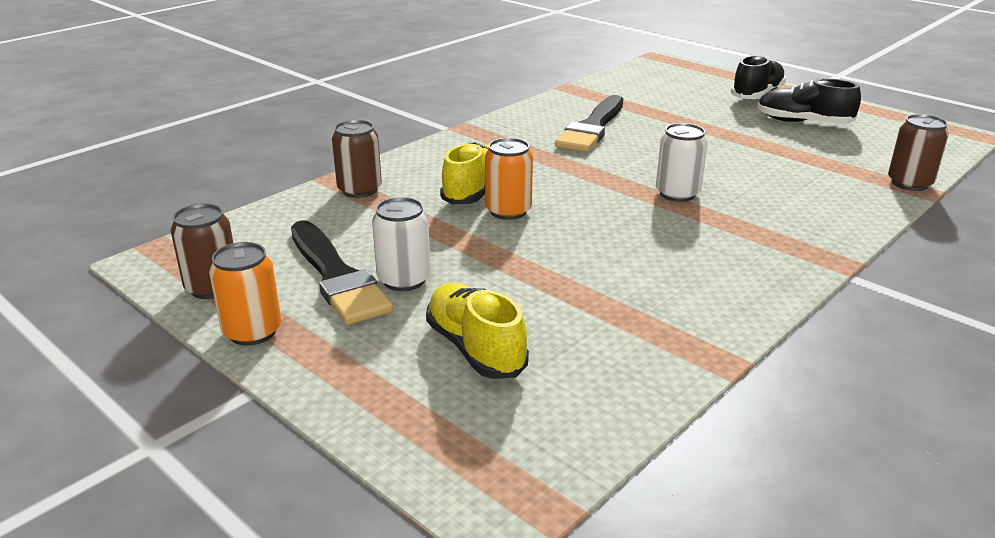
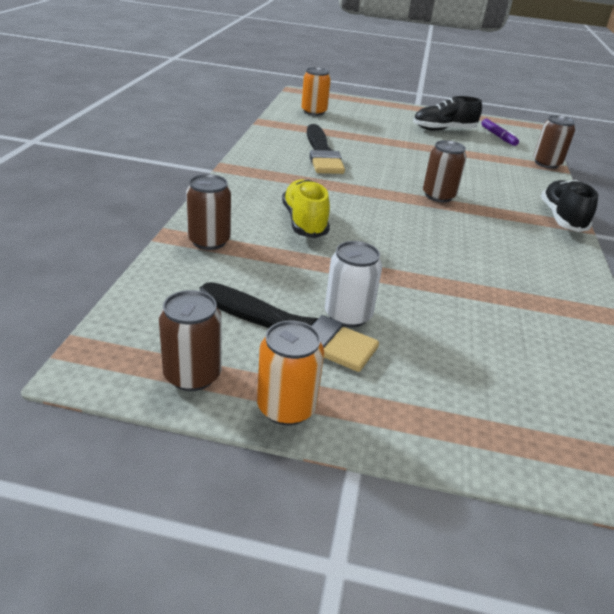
camera: 35 degrees left, 5 degrees up
(475, 348) = (470, 359): yellow shoe -> none
(508, 211) = (349, 234): orange can -> orange can (314, 112)
(677, 194) = (438, 196): white can -> brown can
(757, 95) = (393, 113): black shoe -> black shoe (562, 218)
(881, 140) = (498, 136): none -> purple marker

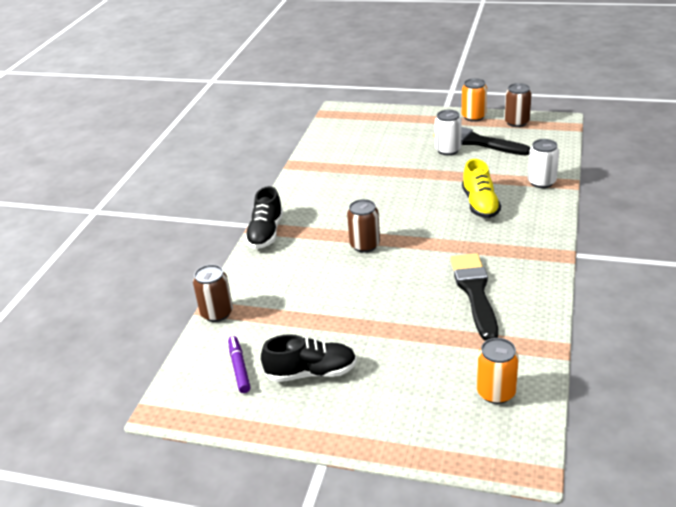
camera: 170 degrees left, 0 degrees up
(209, 241) = (541, 182): brown can -> white can

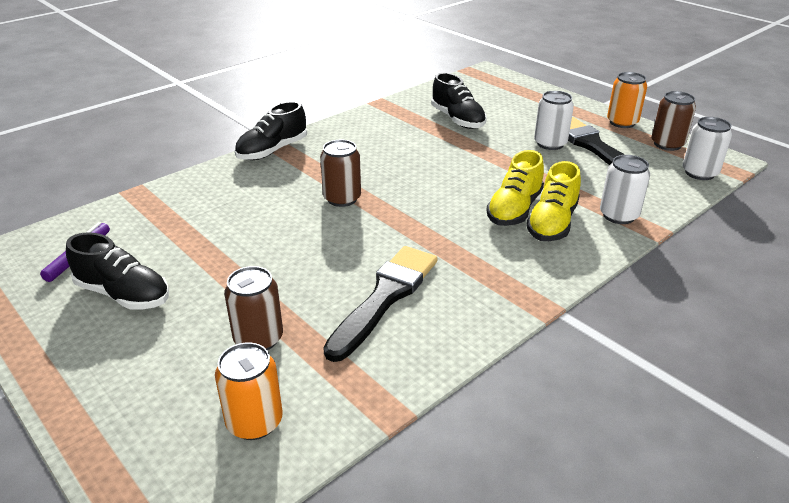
camera: 30 degrees right, 0 degrees up
(217, 313) = (135, 200): brown can -> brown can (258, 339)
(366, 156) = (457, 119): none -> black shoe
(511, 203) = (552, 223): none -> yellow shoe
(554, 135) = (699, 173): none -> white can

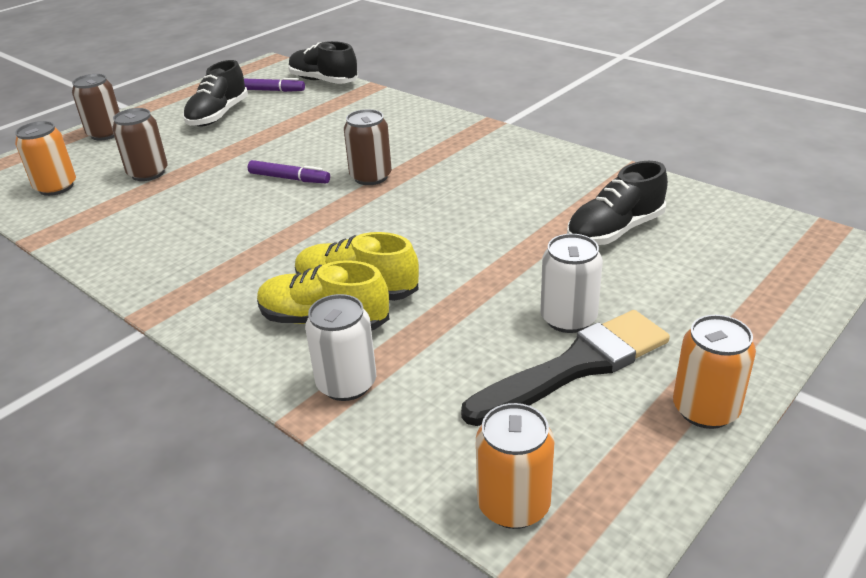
camera: 85 degrees right, 0 degrees up
(272, 151) = (469, 127): black shoe -> black shoe (323, 81)
(323, 240) = (289, 178): none -> purple marker
(385, 297) = (189, 220): black brush -> none
(667, 144) = (629, 470): brown can -> brown can (106, 134)
(699, 173) = (513, 505): white can -> orange can

